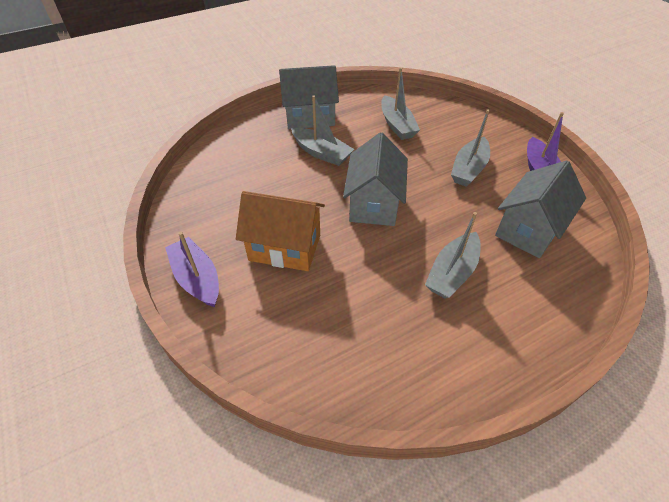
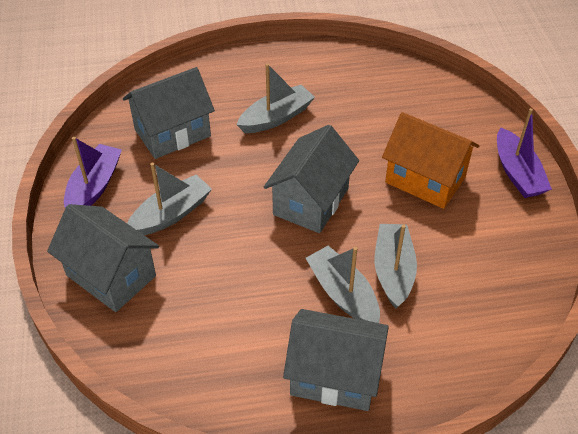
camera: 160 degrees left, 0 degrees up
(397, 125) = (210, 315): grey boat -> grey boat (393, 271)
(471, 129) = (111, 275): none -> grey house

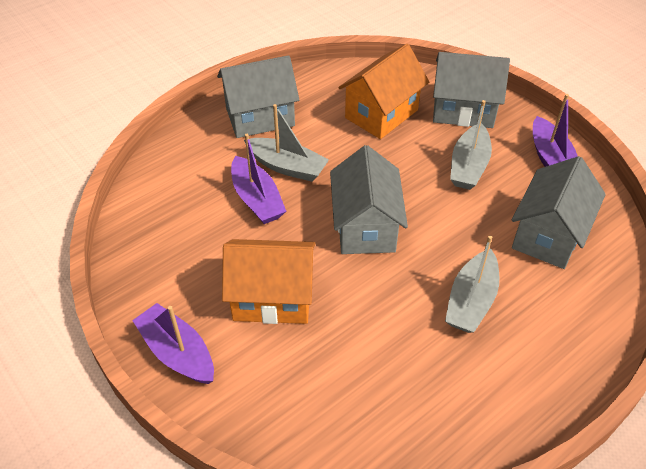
camera: 150 degrees right, 0 degrees up
(198, 313) = (381, 114): none -> orange house
(393, 271) = (257, 199): grey boat -> purple boat

